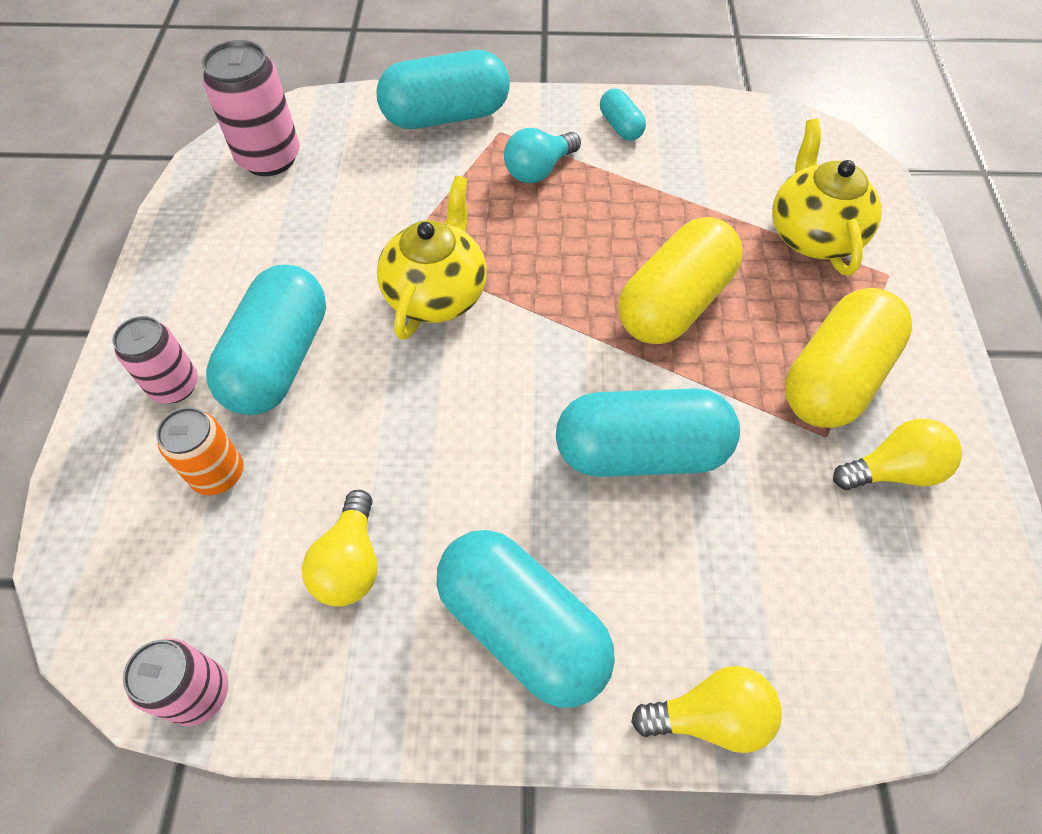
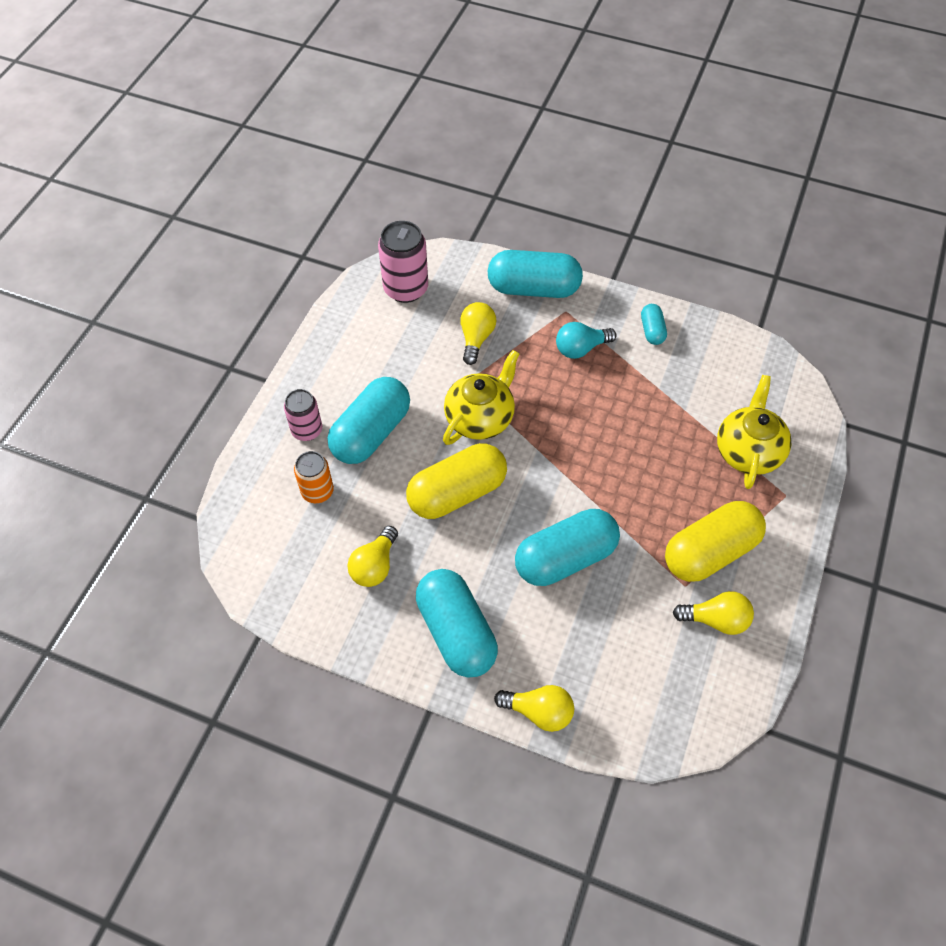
camera: 20 degrees right, 0 degrees up
(199, 693) = (277, 606): pink can -> none
(391, 194) = (476, 338): none -> yellow light bulb
(641, 452) = (565, 558): turquoise capsule -> turquoise capsule turned 45 degrees counterclockwise
(674, 303) = (630, 471): yellow capsule -> yellow capsule (457, 493)

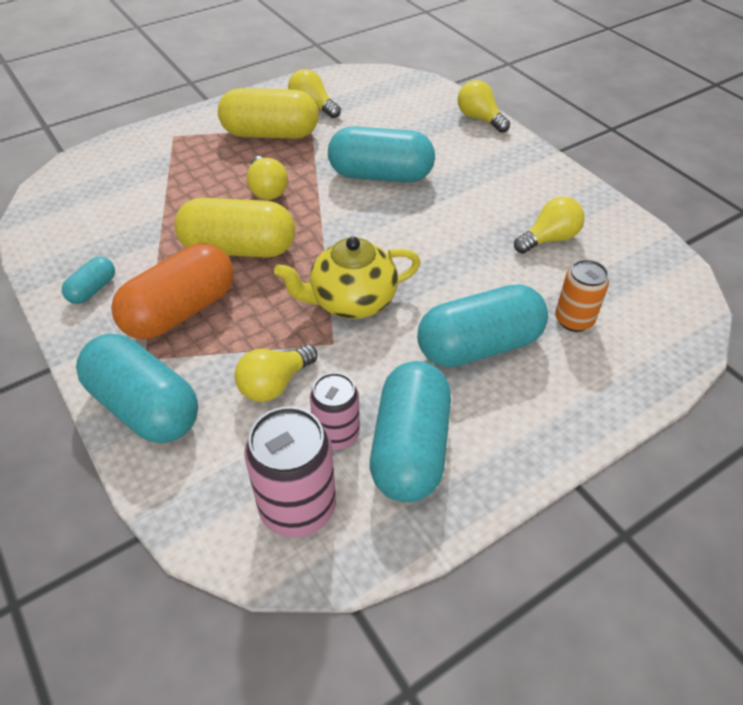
camera: 145 degrees left, 10 degrees down
(307, 430) = (554, 386): pink can -> pink can (336, 435)
(456, 632) = (507, 174): turquoise capsule -> turquoise capsule (410, 448)
(457, 493) = (431, 254): yellow capsule -> yellow capsule (239, 249)
(580, 348) = (180, 311): turquoise light bulb -> orange capsule
(639, 482) = (267, 189): none -> yellow light bulb
(747, 451) = (158, 168): yellow teapot -> none

